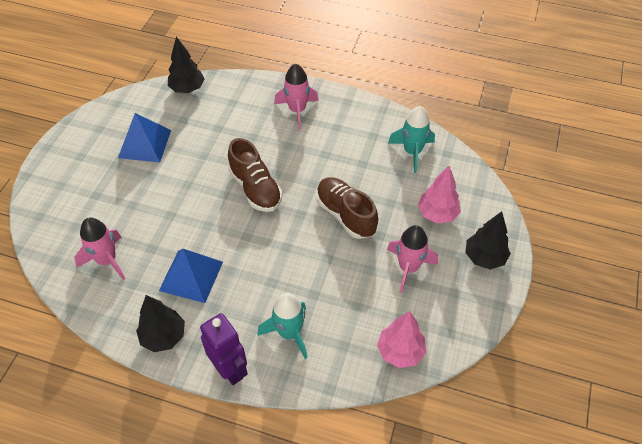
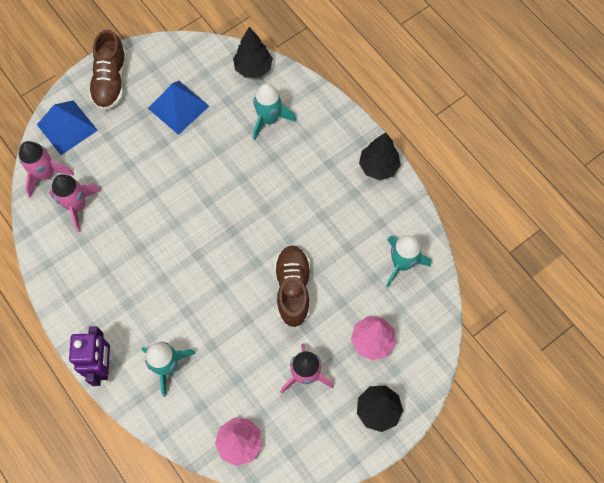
camera: 35 degrees right, 15 degrees up
(163, 336) = (75, 303): black tree -> black tree (378, 167)
(191, 276) = (130, 263): blue pyramid -> blue pyramid (67, 127)
(228, 114) = (269, 119): none -> turquoise rocket
(255, 188) = (237, 212): brown shoe -> brown shoe (111, 81)
(297, 110) = (332, 152): pink rocket -> pink rocket (46, 174)

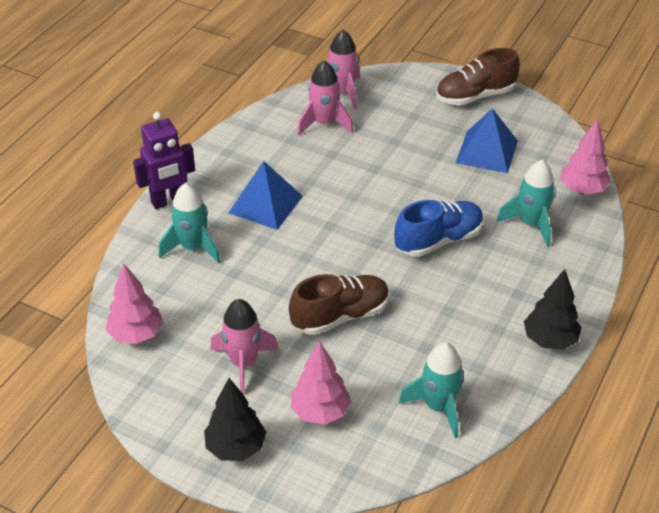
camera: 65 degrees right, 25 degrees down
(67, 127) = (402, 87): blue pyramid -> blue pyramid (265, 204)
(253, 68) = (582, 190): black tree -> pink tree
(253, 187) = (438, 240): none -> blue shoe

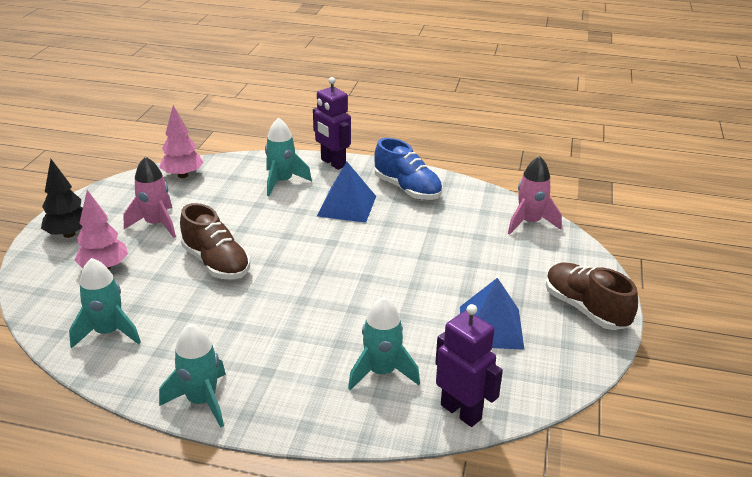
camera: 75 degrees right, 10 degrees down
(324, 123) = (474, 219): pink rocket -> none
(438, 240) = (332, 308): blue shoe -> blue shoe (407, 189)
(549, 340) = (202, 401): black tree -> turquoise rocket
(582, 190) = (461, 411): pink tree -> purple robot

